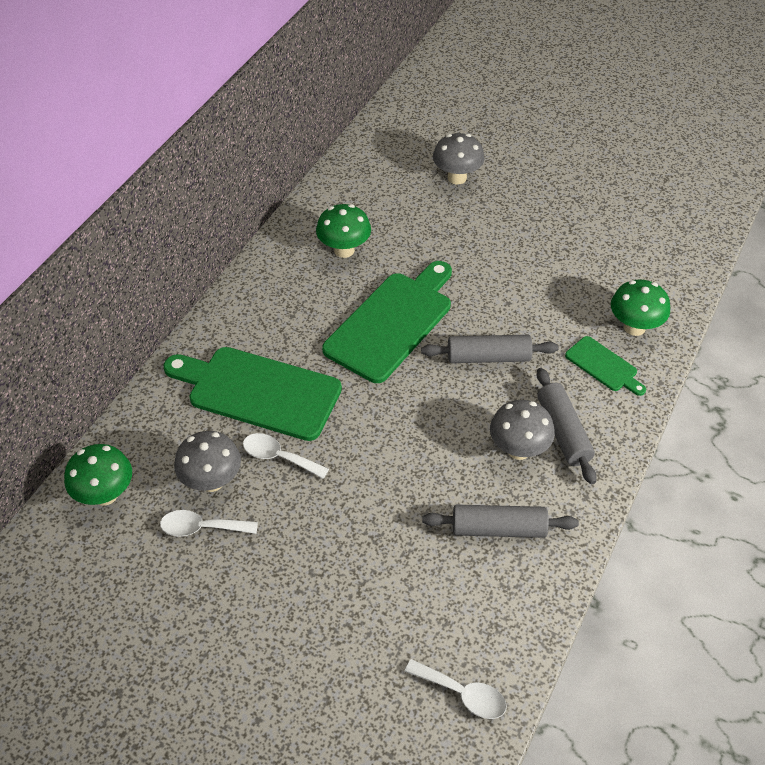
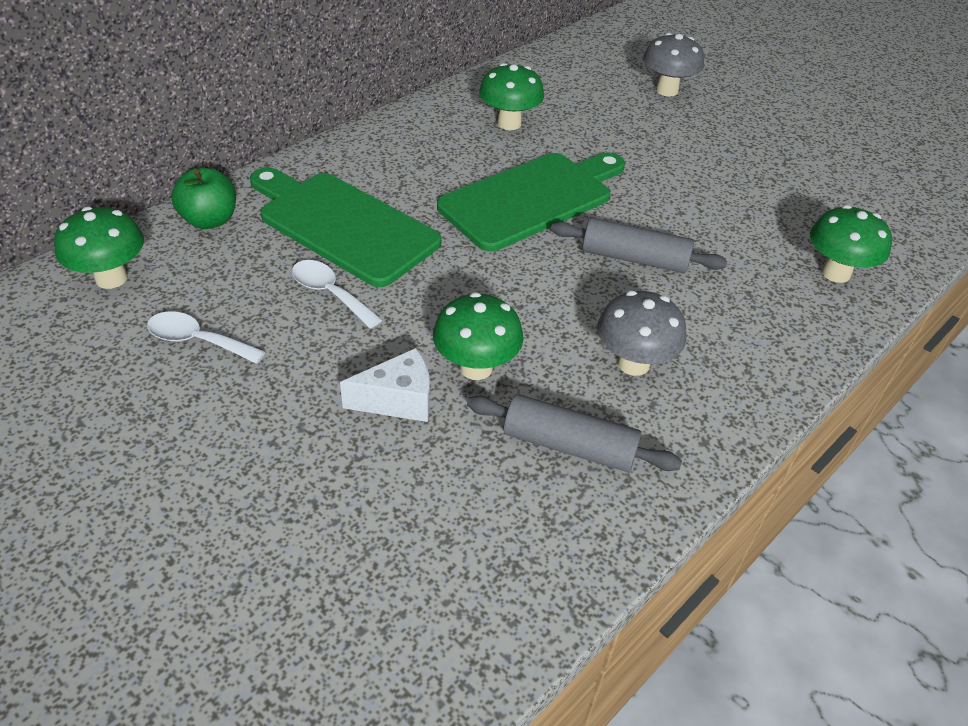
camera: 15 degrees right, 5 degrees down
(152, 418) = (210, 220): none -> green apple
(212, 481) = (238, 297): grey mushroom -> none
(369, 530) = (398, 400): none -> white cheese
(412, 487) = (476, 367): none -> green mushroom
(463, 694) = (426, 642): white spoon -> none
(563, 432) = (700, 359): grey rolling pin -> none
(604, 366) = (781, 303): green cutting board -> none

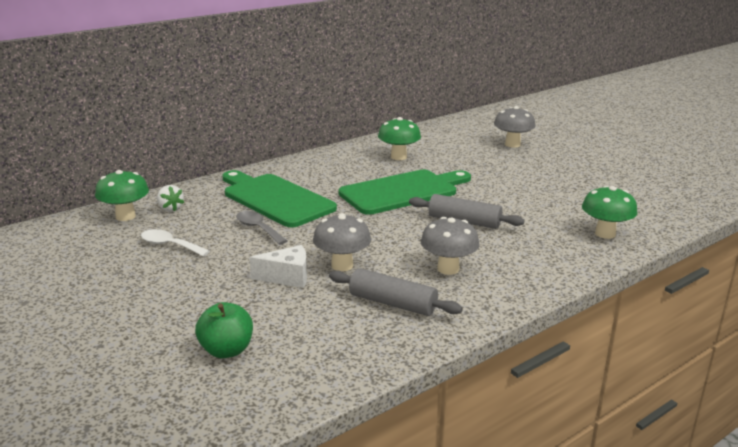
camera: 10 degrees right, 20 degrees down
(181, 256) = (170, 208): none -> white strawberry
(210, 220) = (192, 194): green apple -> green apple (226, 350)
(330, 293) = (258, 228): white spoon -> grey spoon
(476, 367) = (342, 265): green mushroom -> grey mushroom

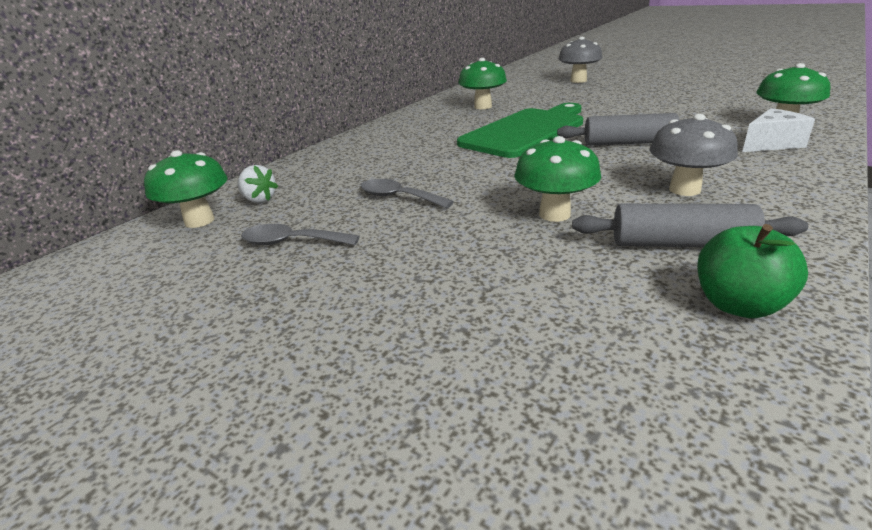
camera: 15 degrees left, 5 degrees up
(170, 245) = (291, 242): white spoon -> grey spoon
(226, 350) = (530, 386): green apple -> green apple (738, 305)
(275, 199) = (388, 164): green cutting board -> none
(287, 277) = (500, 245): white cheese -> white cheese (771, 144)
(342, 265) = (554, 214): grey mushroom -> green mushroom

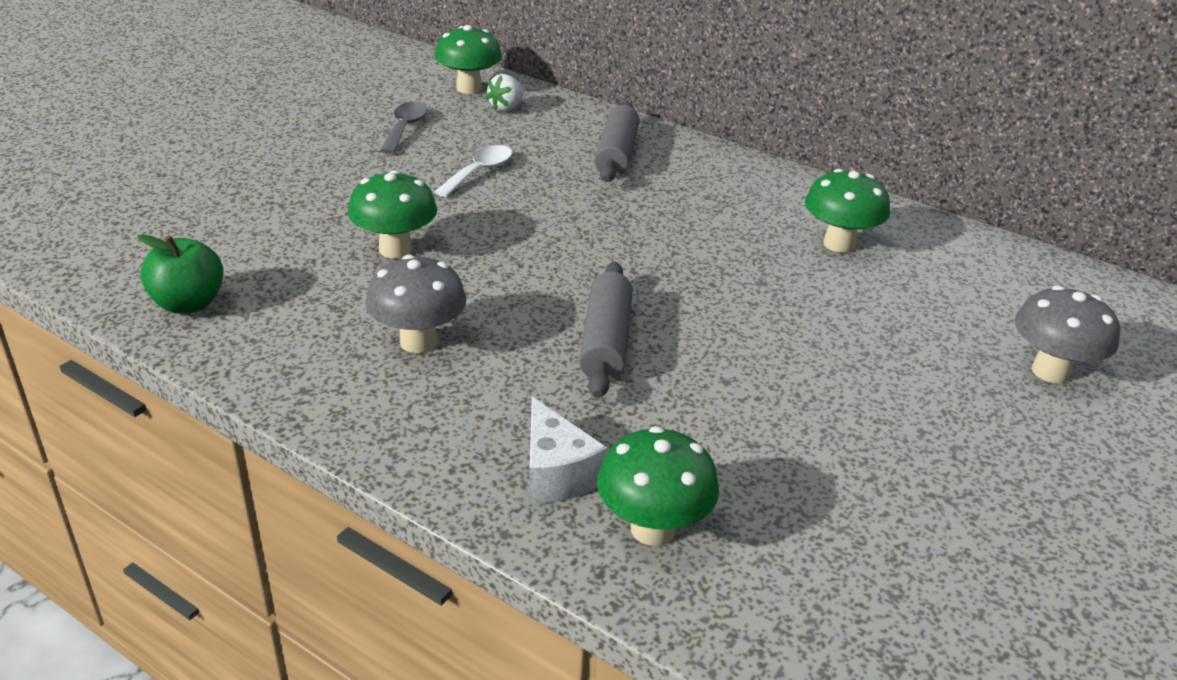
camera: 85 degrees right, 5 degrees up
(398, 197) = (479, 172): grey spoon -> white spoon
(526, 131) = (688, 267): green cutting board -> none
(681, 244) = (296, 304): grey rolling pin -> grey rolling pin (616, 155)

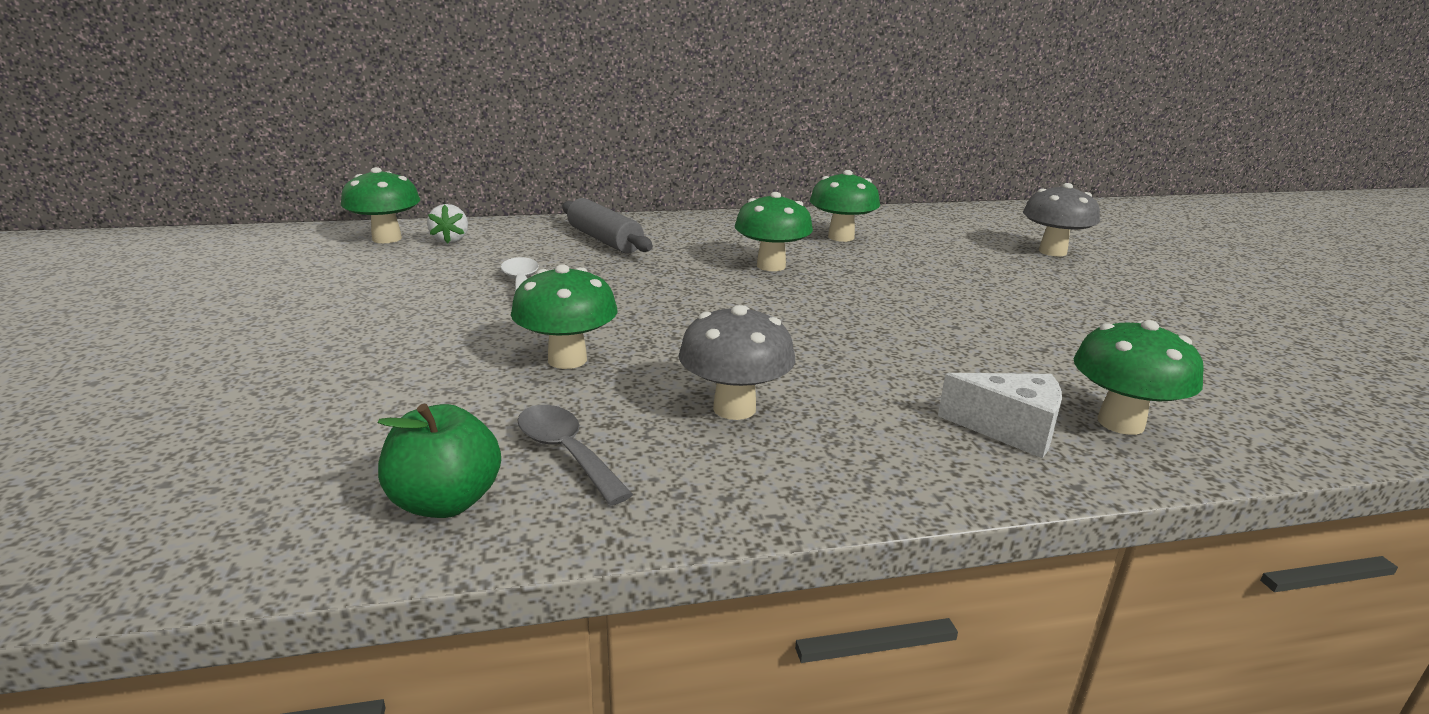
camera: 45 degrees left, 10 degrees down
(405, 128) = (382, 280): grey spoon -> grey spoon (566, 452)
(605, 341) = (849, 341): grey rolling pin -> none
(699, 243) = (771, 266): none -> green mushroom

